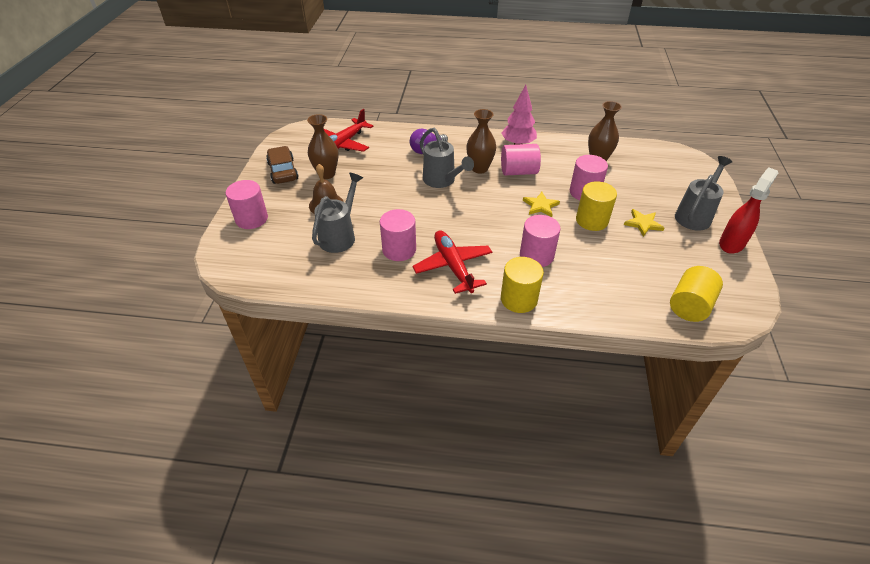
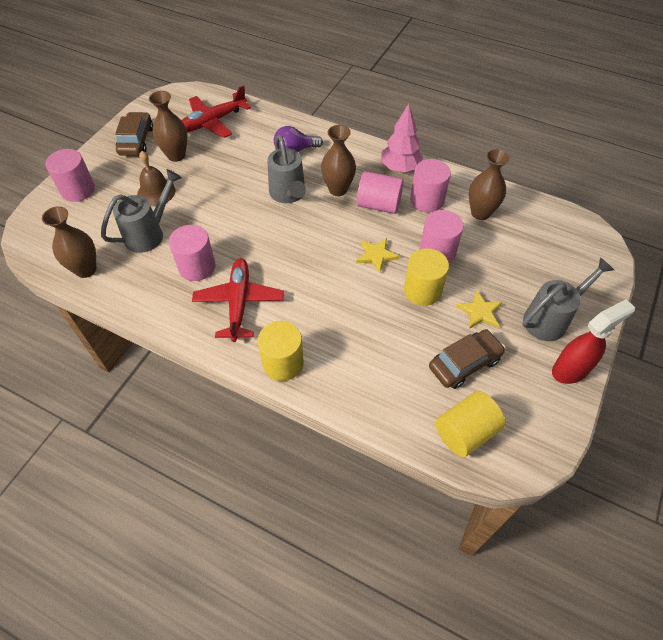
camera: 20 degrees right, 10 degrees up
(299, 277) = (86, 269): none -> brown vase
(536, 255) = (334, 316): pink cylinder -> pink cylinder (427, 200)
(656, 260) = (464, 363): none -> brown car

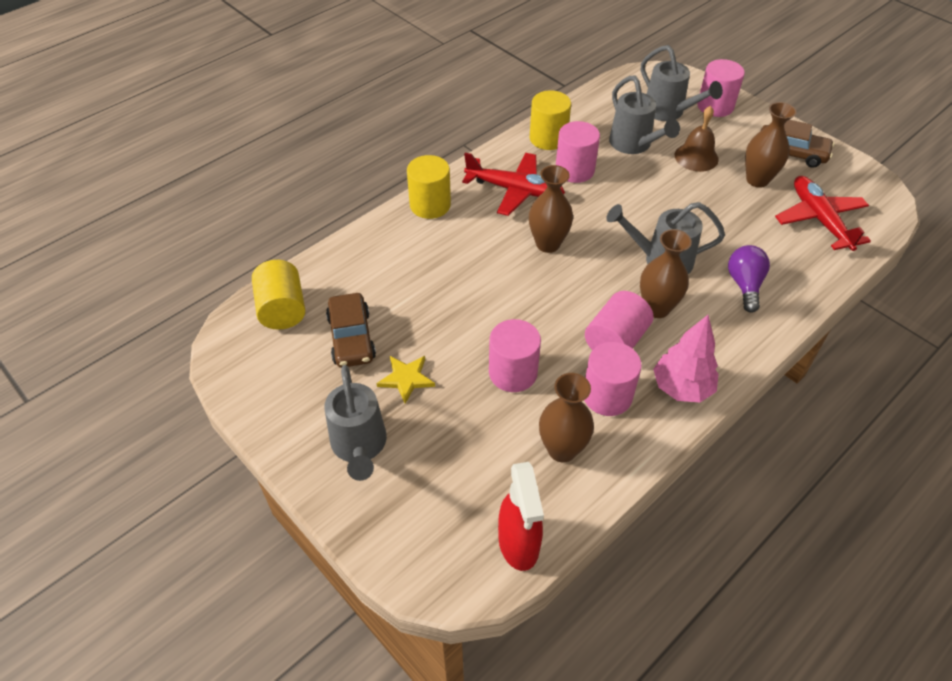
camera: 110 degrees right, 5 degrees down
(86, 269) = (600, 103): brown vase -> brown vase (548, 244)
(93, 219) = (668, 112): none -> grey watering can
(376, 255) = (531, 312): yellow star -> none
(422, 290) = (461, 337): yellow cylinder -> yellow cylinder (548, 138)
(571, 369) = (287, 432): red spray bottle -> red spray bottle (518, 544)

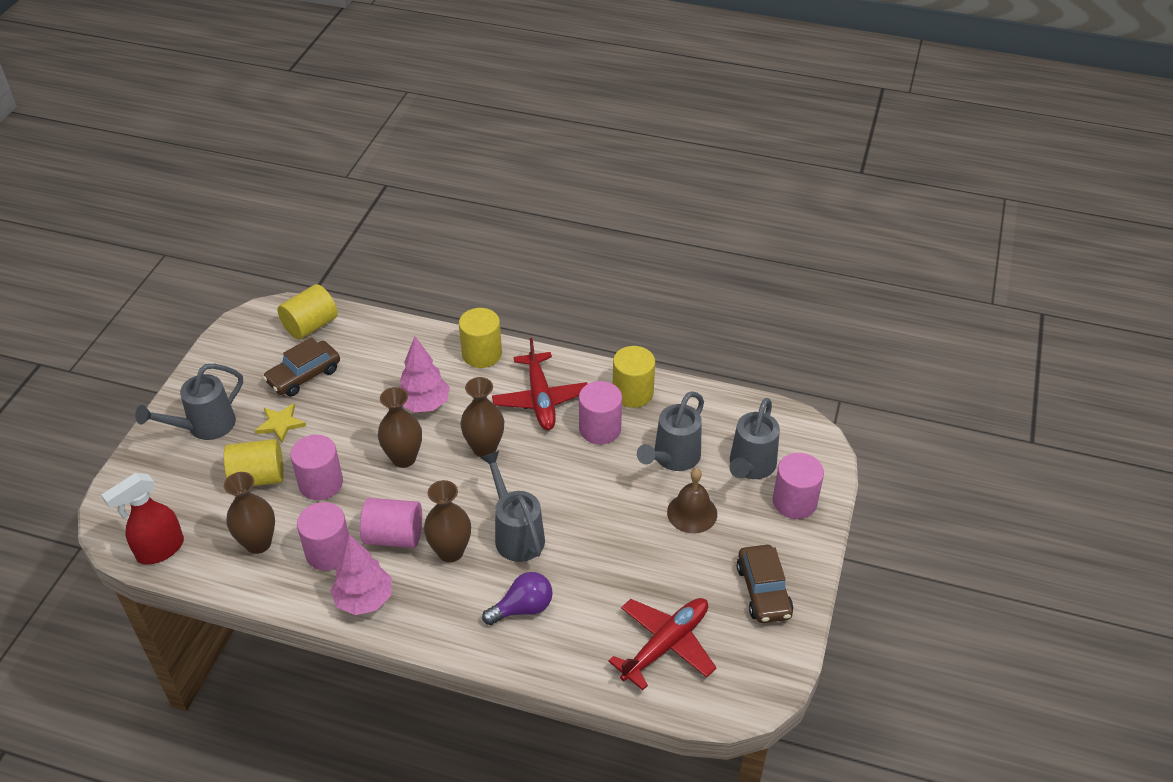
camera: 60 degrees right, 5 degrees down
(464, 263) = (424, 404): none -> pink tree
(470, 421) = (258, 477): none -> yellow cylinder
(757, 180) = (692, 574): brown vase -> brown vase (404, 458)

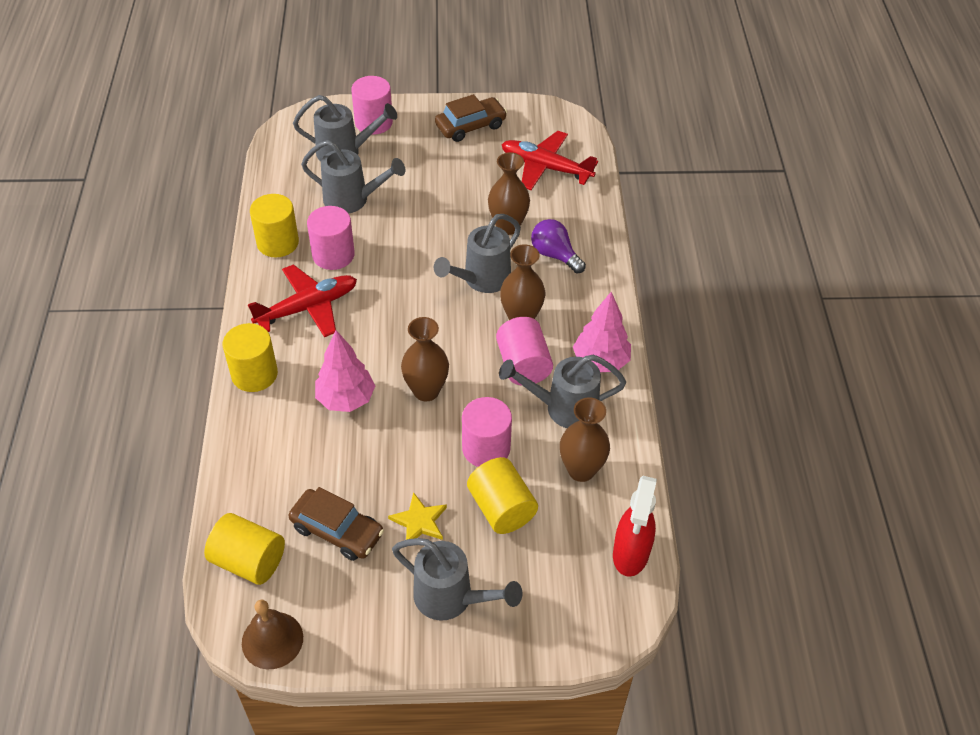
camera: 110 degrees left, 5 degrees up
(160, 550) = (630, 554): red spray bottle -> red spray bottle turned 75 degrees clockwise
(328, 552) = (564, 408): pink cylinder -> grey watering can
(484, 448) = (389, 331): brown vase -> brown vase (507, 226)
(692, 513) = (410, 177): brown bell -> brown bell (272, 640)

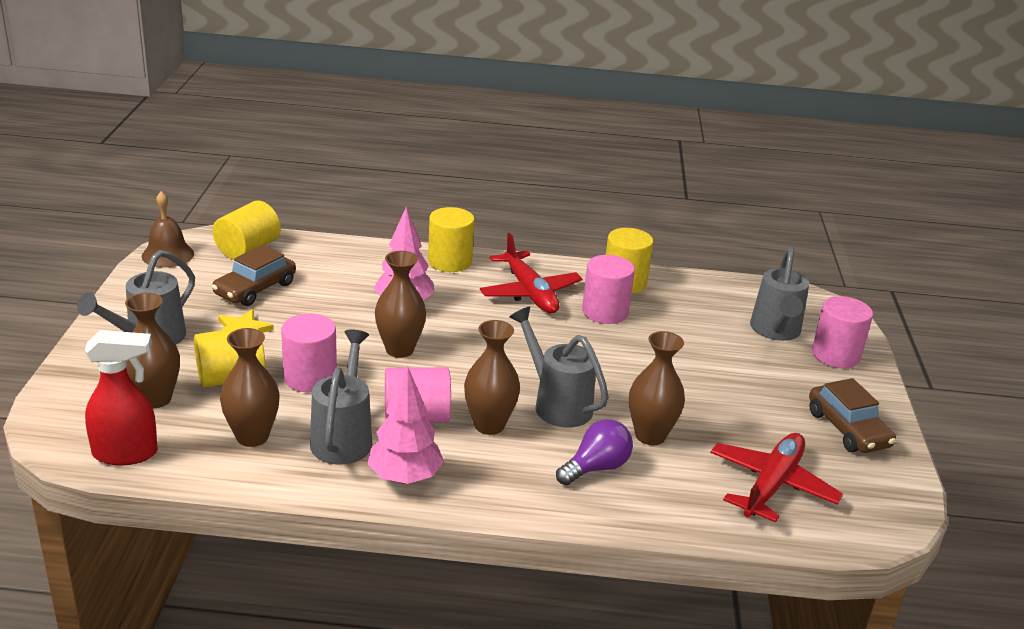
camera: 95 degrees right, 20 degrees down
(352, 200) = (693, 329): grey watering can -> none
(549, 558) = (155, 399): none -> brown vase
(630, 554) = (126, 454): red spray bottle -> red spray bottle turned 150 degrees clockwise

